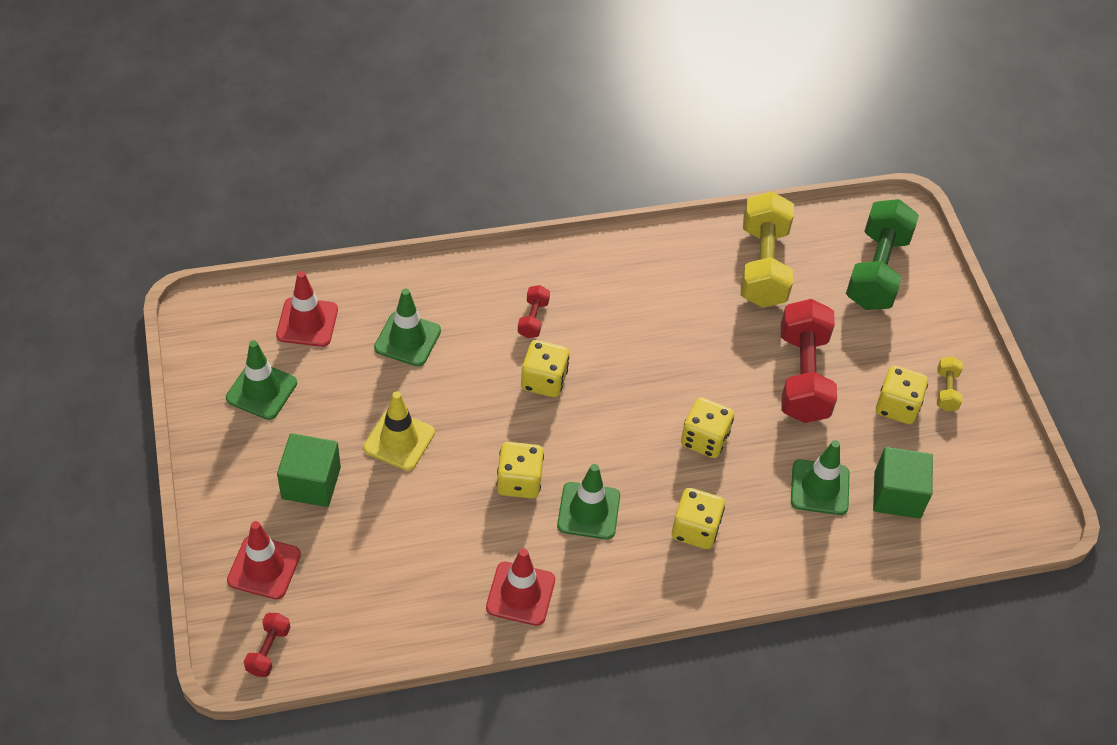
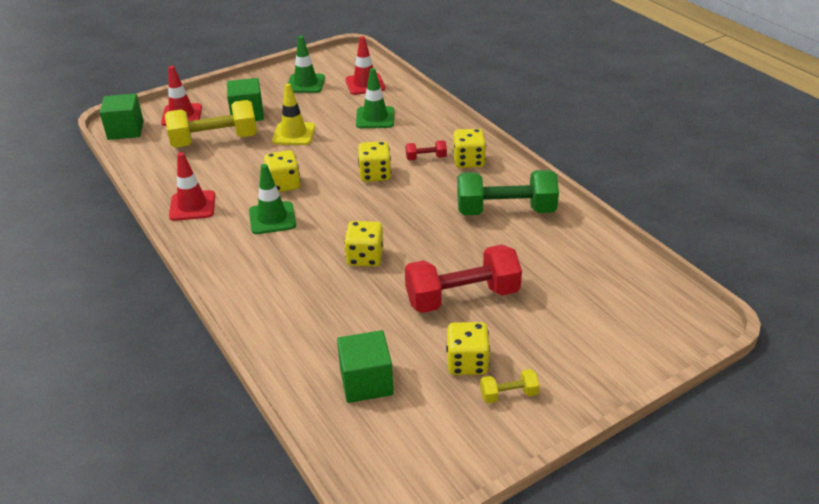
camera: 75 degrees right, 15 degrees down
(268, 650) = (125, 130): red dumbbell -> green cube
(695, 529) = (277, 271): yellow dice -> yellow dice (468, 161)
(763, 266) = (564, 250): yellow dumbbell -> yellow dumbbell (215, 141)
(819, 487) = (350, 330): green traffic cone -> none
(876, 271) = (617, 318): green dumbbell -> green dumbbell (505, 211)

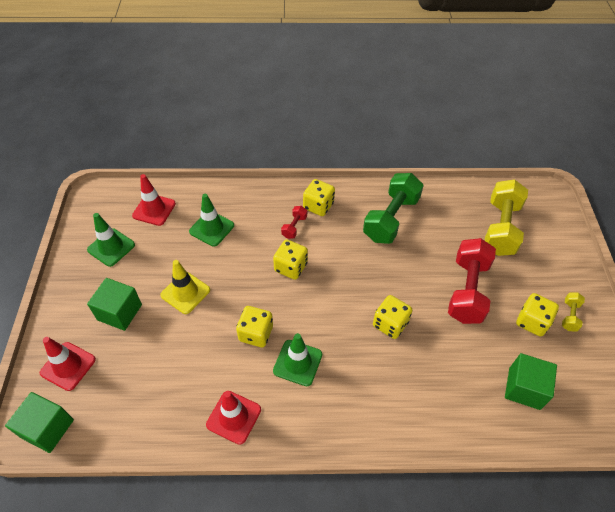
camera: 60 degrees left, 15 degrees up
(215, 141) = (141, 357): yellow dumbbell -> yellow dumbbell (500, 228)

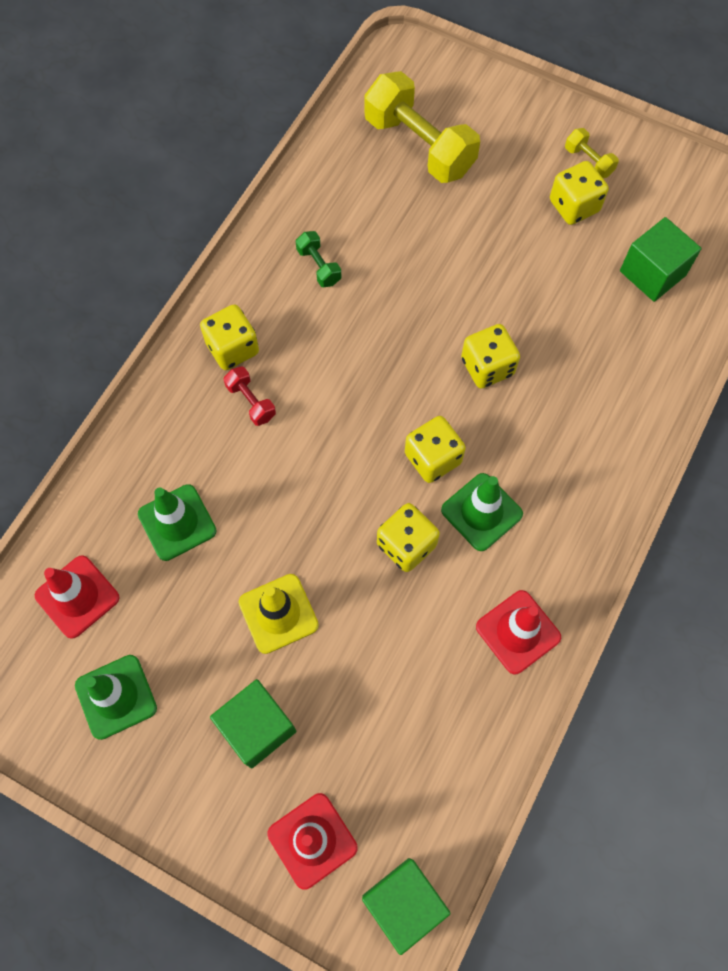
camera: 60 degrees left, 15 degrees up
(291, 267) = (322, 443): yellow dice -> yellow dice (432, 458)
(391, 219) = (319, 266): green dumbbell -> green dumbbell, size x0.45
(467, 290) = (490, 247): red dumbbell -> none

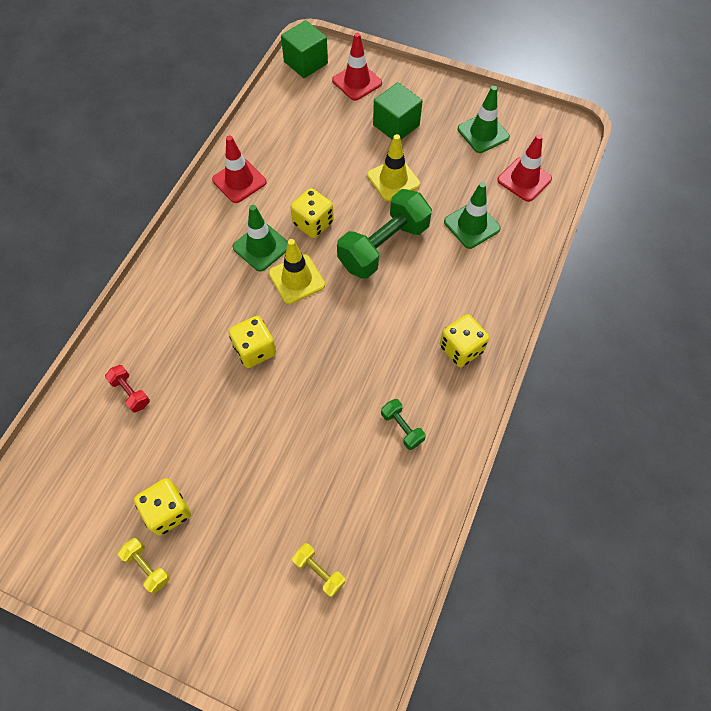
camera: 175 degrees right, 5 degrees down
(251, 402) = (437, 309): red dumbbell -> red dumbbell (130, 392)
(309, 498) = (383, 246): none -> green dumbbell
(419, 146) = (319, 571): yellow dumbbell -> yellow dumbbell, size x0.45
(432, 458) = (297, 279): yellow dice -> yellow traffic cone
(652, 273) = (105, 445): green cube -> none

